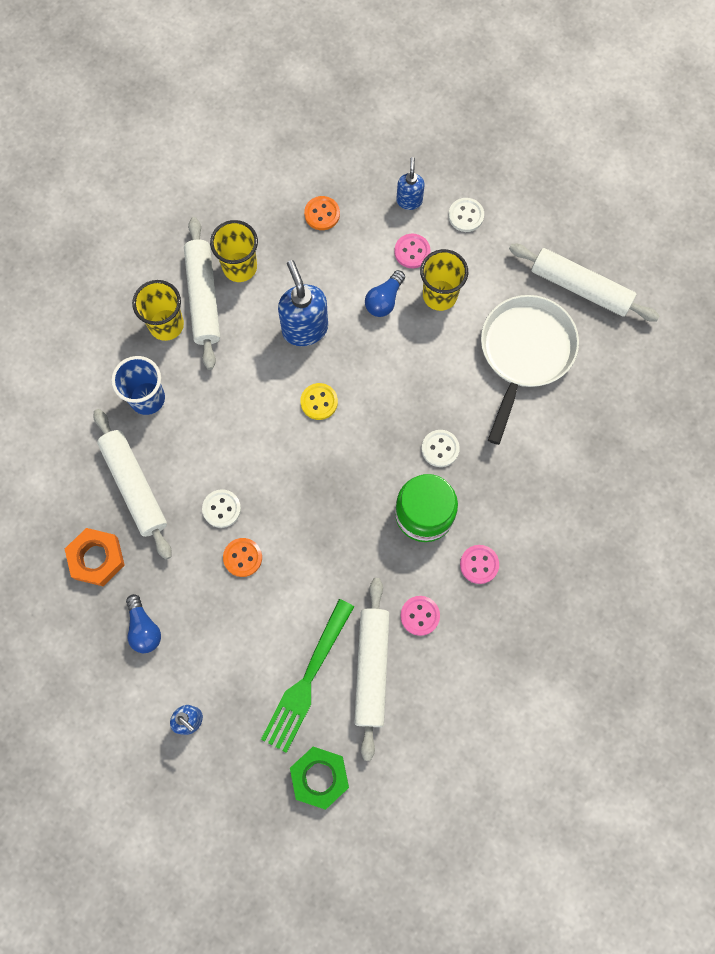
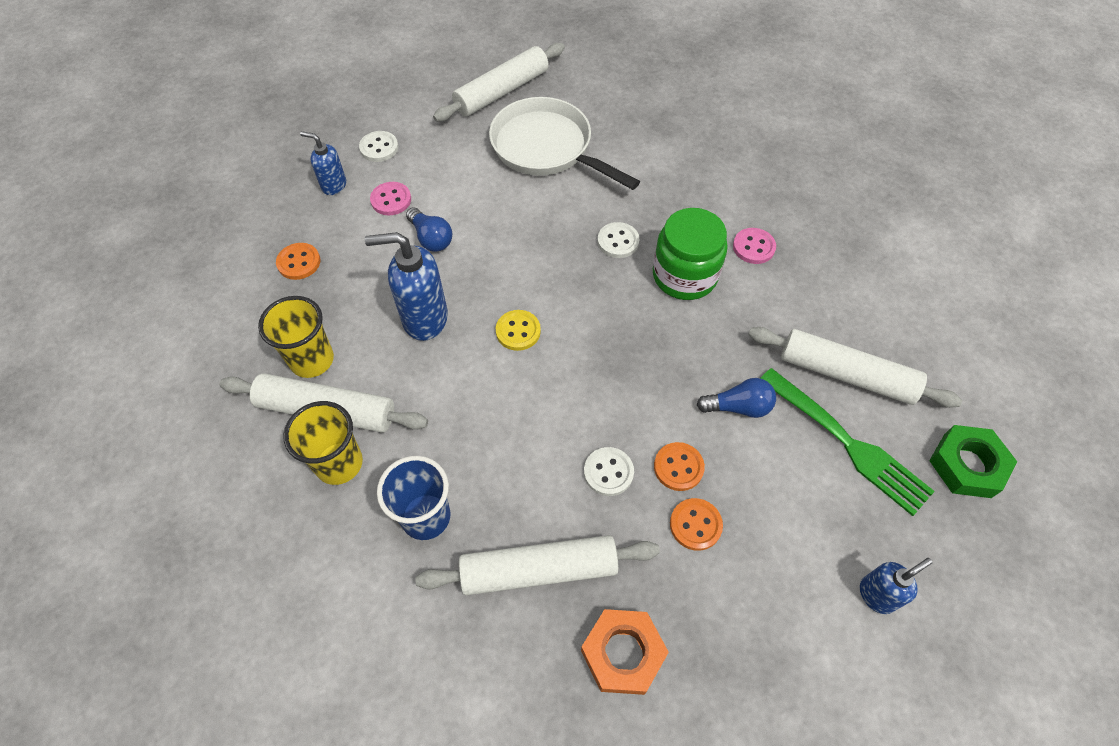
camera: 70 degrees left, 15 degrees down
(144, 628) = (740, 617): blue light bulb -> blue light bulb (738, 407)
(201, 582) = (695, 525): none -> orange button
(420, 616) = (796, 313): pink button -> none
(440, 295) = (452, 192): yellow cup -> none

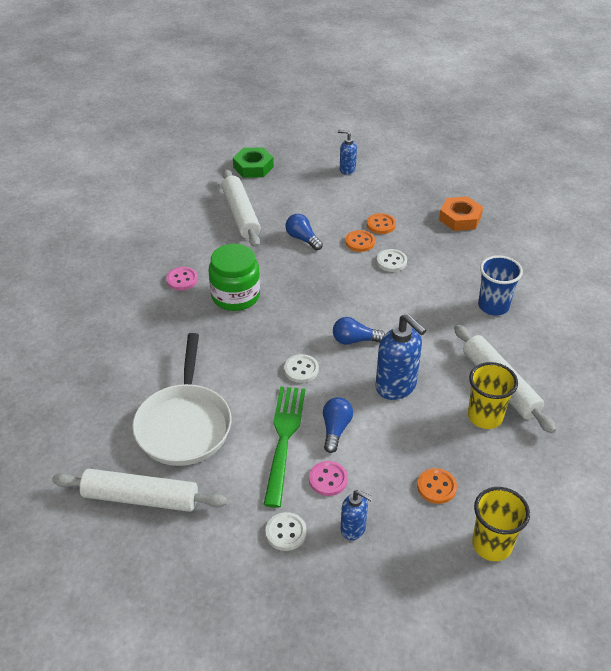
camera: 130 degrees left, 15 degrees down
(333, 185) = (353, 529): blue soap dispenser -> blue soap dispenser turned 45 degrees counterclockwise
(339, 463) = (516, 356): yellow cup -> yellow cup (491, 545)
(518, 331) = (354, 340): yellow button -> blue light bulb
(539, 570) = (463, 257): white rolling pin -> none
(618, 241) = (238, 337): white button -> white button (301, 369)
(846, 442) = (282, 201): green fork -> green fork (284, 440)

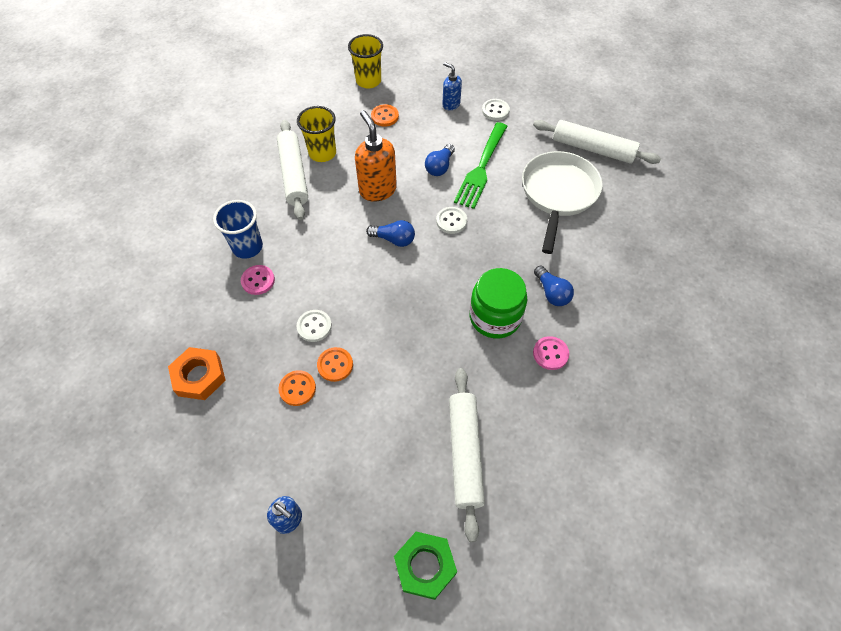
camera: 165 degrees left, 15 degrees up
(302, 239) = (399, 387): blue light bulb -> blue light bulb (551, 293)
(328, 479) = (457, 135): pink button -> pink button (258, 280)
(396, 386) = (377, 190): blue soap dispenser -> orange soap dispenser

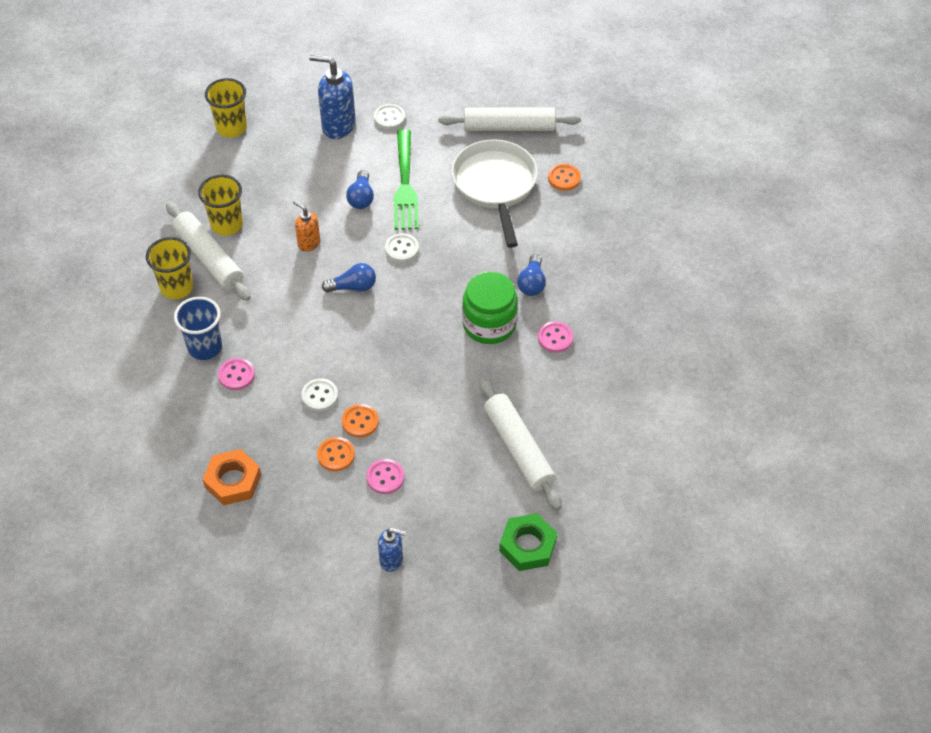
camera: 25 degrees left, 5 degrees down
(255, 190) = (176, 287): none -> yellow cup
(328, 430) = (385, 477): none -> pink button
(377, 190) = (308, 243): orange soap dispenser -> orange soap dispenser, size x0.57
(385, 116) = (272, 162): orange button -> orange button (564, 178)
(451, 104) = (338, 126): blue soap dispenser -> blue soap dispenser, size x1.74
(551, 293) = (532, 283): blue light bulb -> blue light bulb turned 60 degrees clockwise

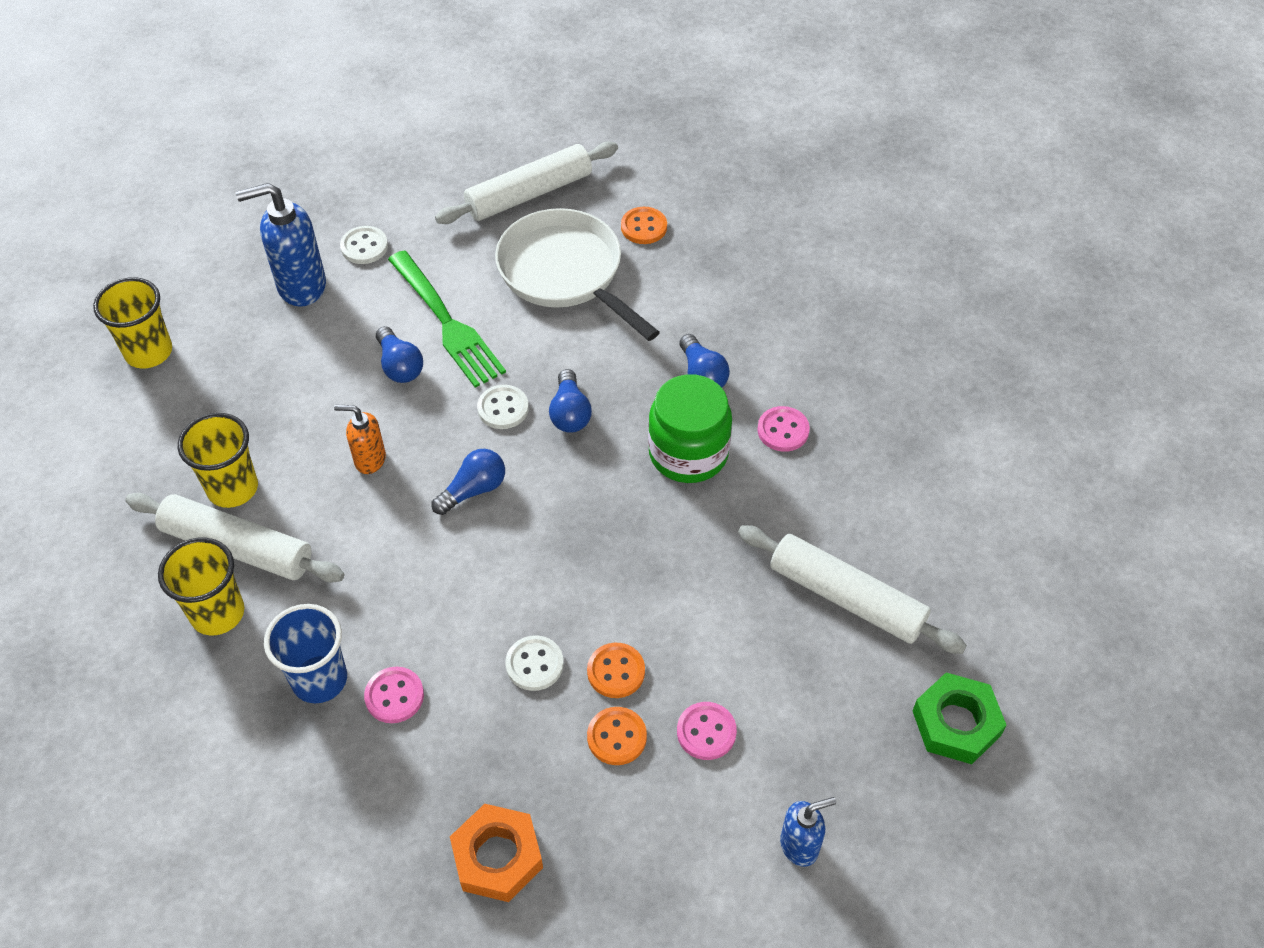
camera: 30 degrees left, 0 degrees up
(438, 269) = (570, 413): none -> blue light bulb

